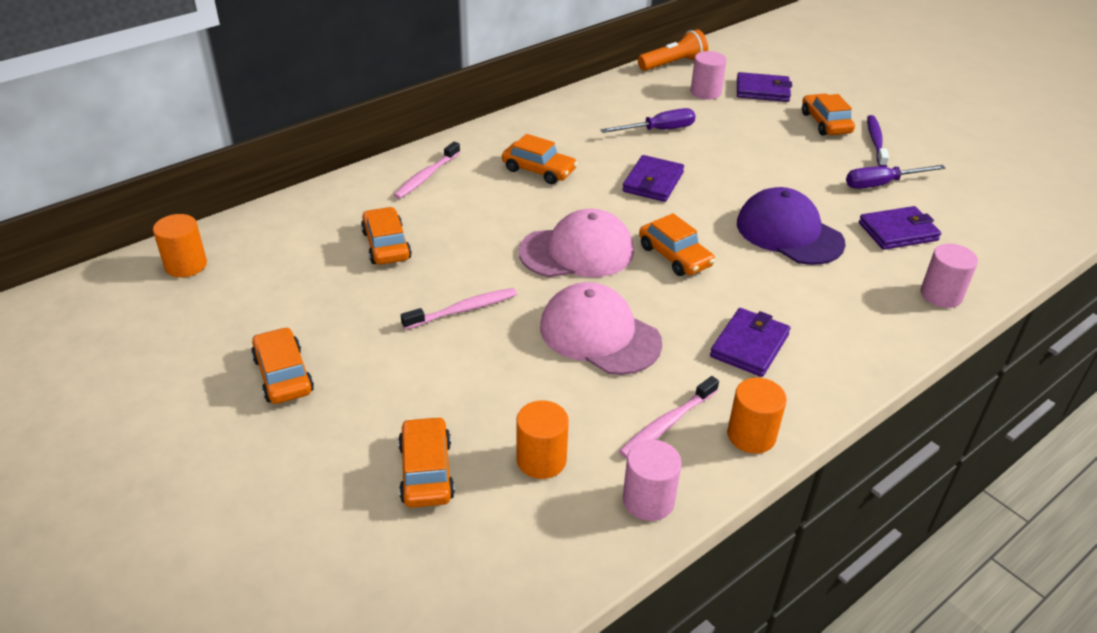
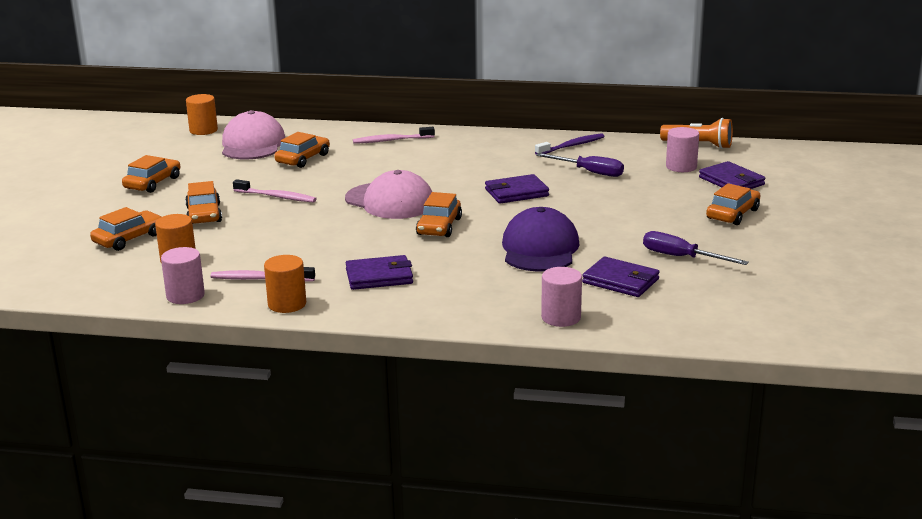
camera: 50 degrees right, 15 degrees down
(539, 170) = (461, 161): orange car -> orange car (204, 214)
(599, 334) = (315, 235): pink cap -> pink cap (252, 144)
(875, 141) = (746, 237): purple toothbrush -> purple toothbrush (571, 146)

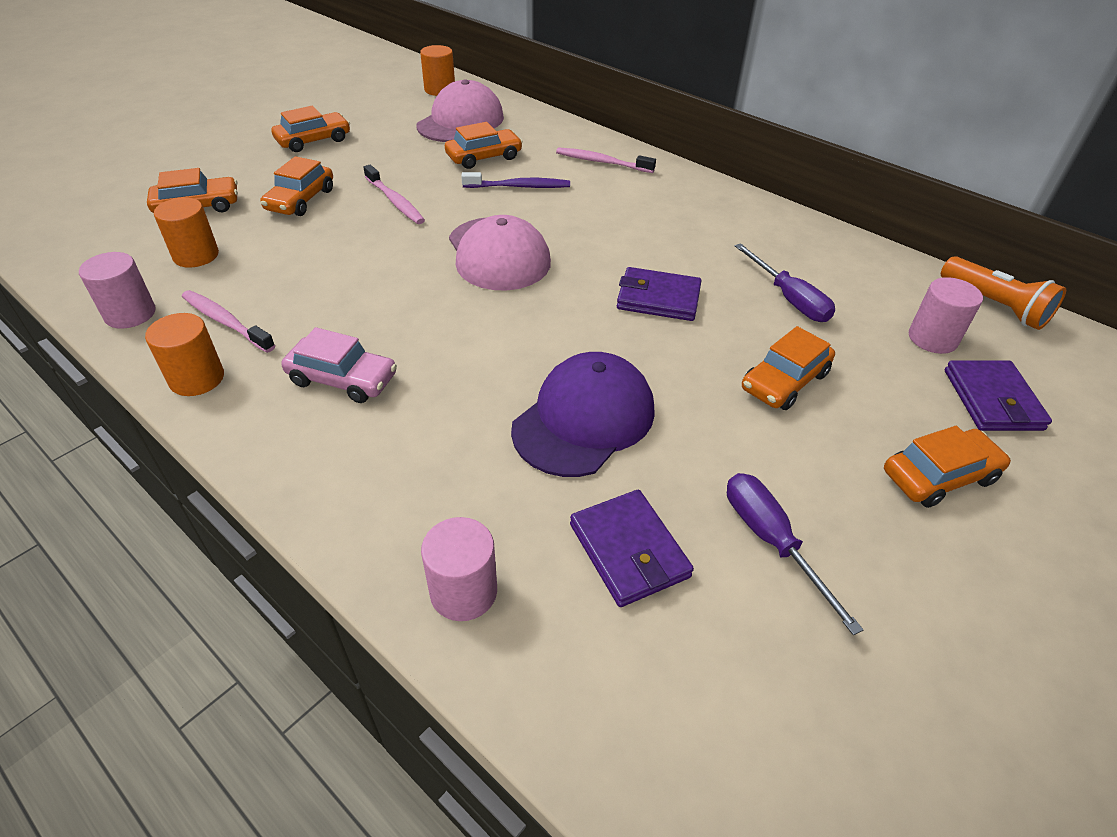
camera: 30 degrees right, 20 degrees up
(379, 277) = (342, 379): purple wallet -> pink car
(439, 226) = (506, 320): orange car -> orange car (784, 381)
(571, 146) = (807, 243): purple toothbrush -> purple toothbrush (519, 186)

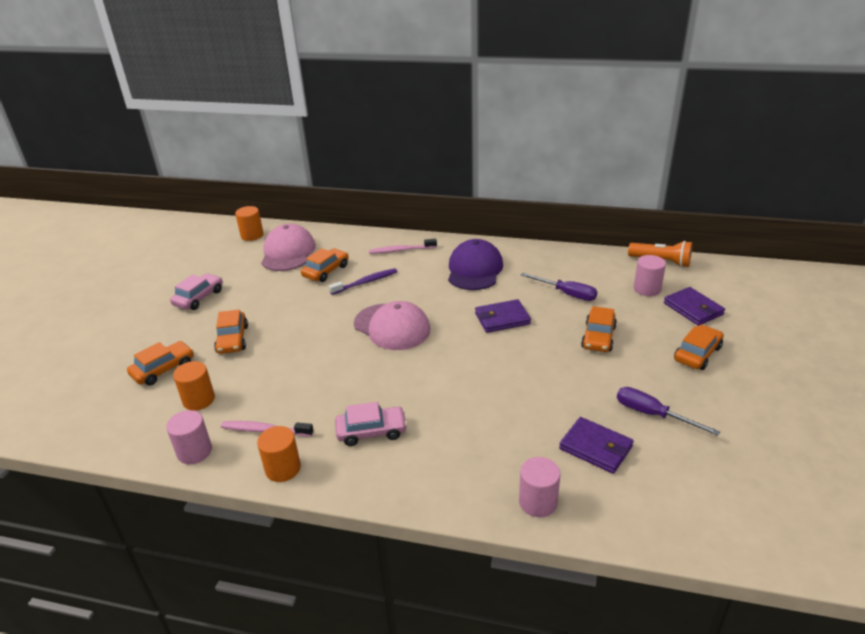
camera: 25 degrees left, 10 degrees down
(313, 140) = (199, 298): orange car -> pink car
(395, 201) = (297, 318): pink toothbrush -> none
(584, 419) = (520, 396): purple cap -> purple cap (474, 270)

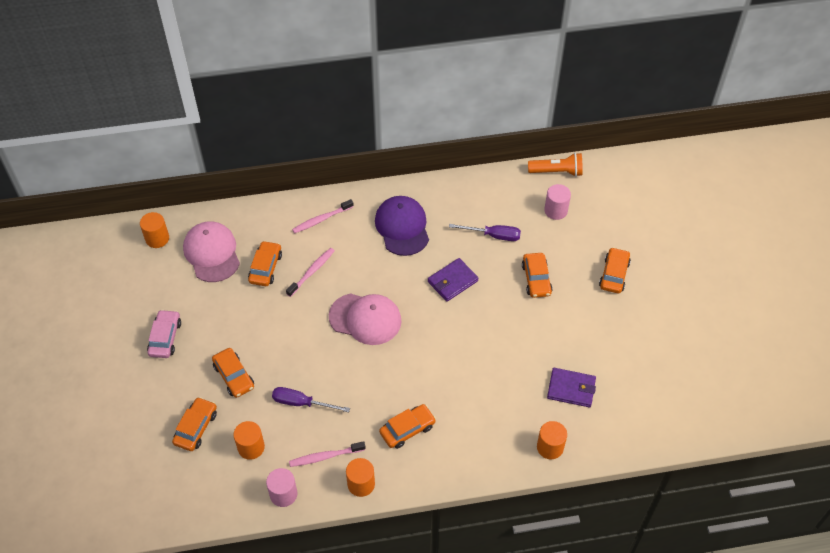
camera: 25 degrees left, 20 degrees up
(366, 282) = (312, 271): purple toothbrush -> pink toothbrush
(371, 431) = (407, 429): pink car -> orange car
(538, 502) = (550, 447): pink cylinder -> orange cylinder
(652, 414) = (599, 346): purple screwdriver -> purple screwdriver (301, 403)
(693, 309) = (598, 224): purple wallet -> none

